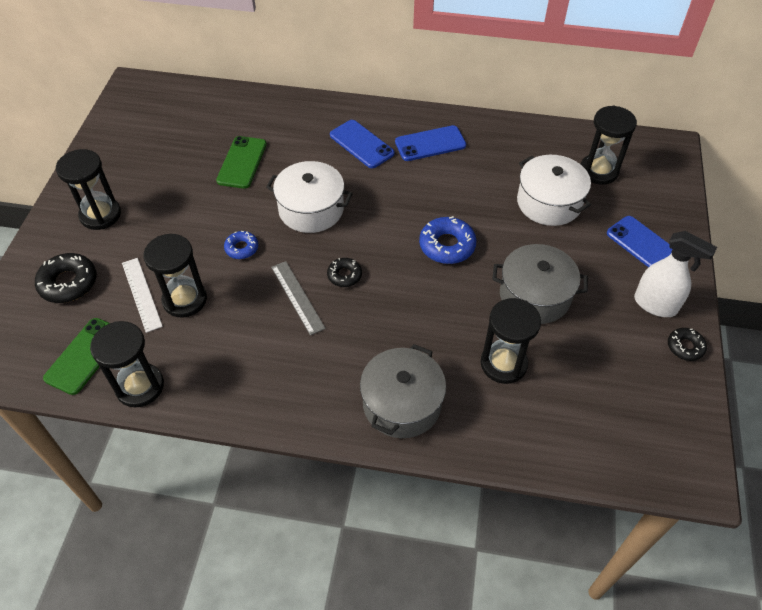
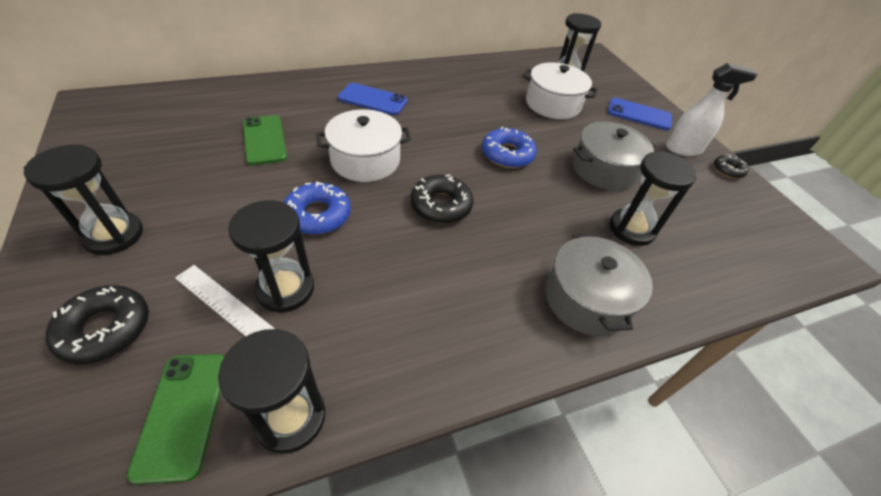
camera: 35 degrees left, 5 degrees down
(241, 248) = (318, 215): blue donut -> blue donut, size x1.67
(297, 297) = (411, 240): grey ruler -> none
(344, 275) = (441, 205): black donut -> black donut, size x1.67
(430, 144) = (430, 87): blue phone -> none

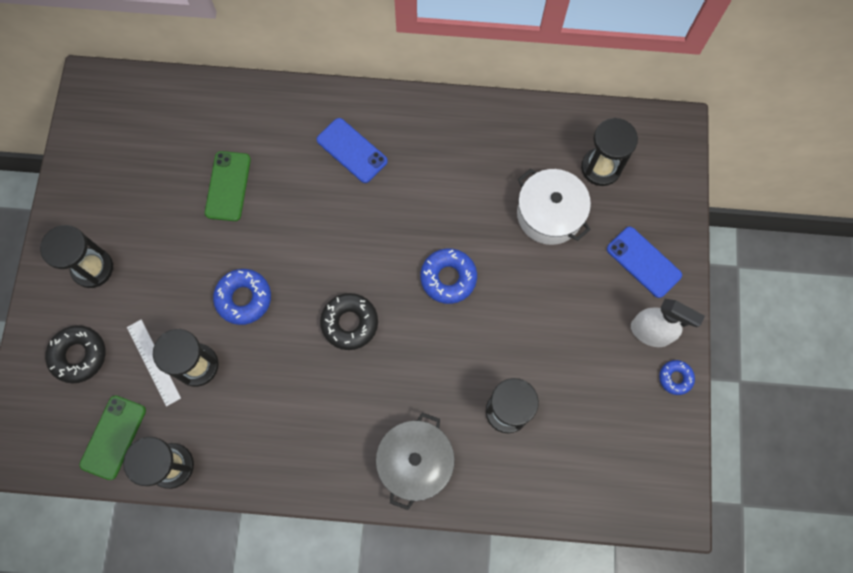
camera: 30 degrees right, 25 degrees up
(365, 160) = (308, 243): white pot -> none
(604, 170) = (535, 332): grey pot -> none
(728, 170) = (675, 378): black donut -> blue donut

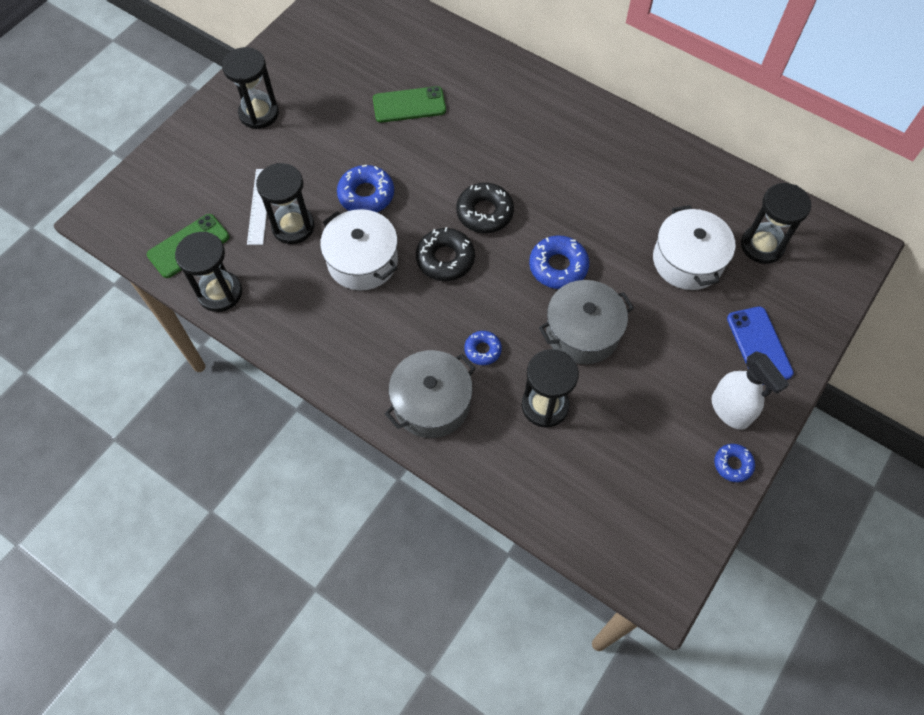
camera: 30 degrees right, 10 degrees down
(79, 355) = (204, 171): black donut -> black donut (484, 213)
(228, 186) = (409, 105): green phone -> green phone turned 45 degrees clockwise
(279, 364) = (362, 261): none -> white pot
(352, 150) = (533, 126): blue phone -> none
(429, 390) = (482, 350): none -> blue donut
(501, 328) = (582, 332): none -> grey pot

